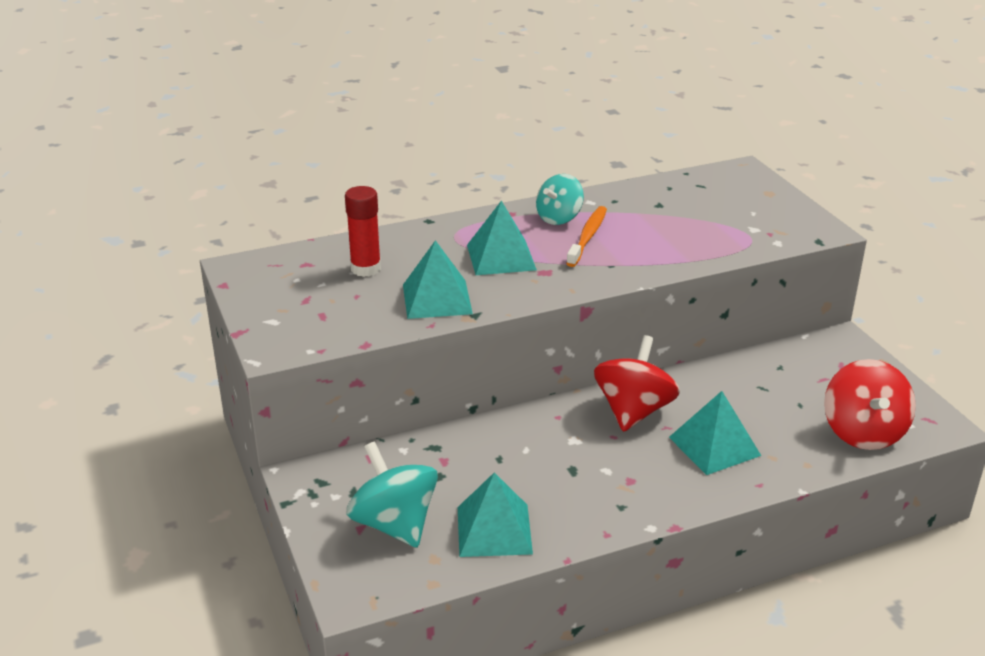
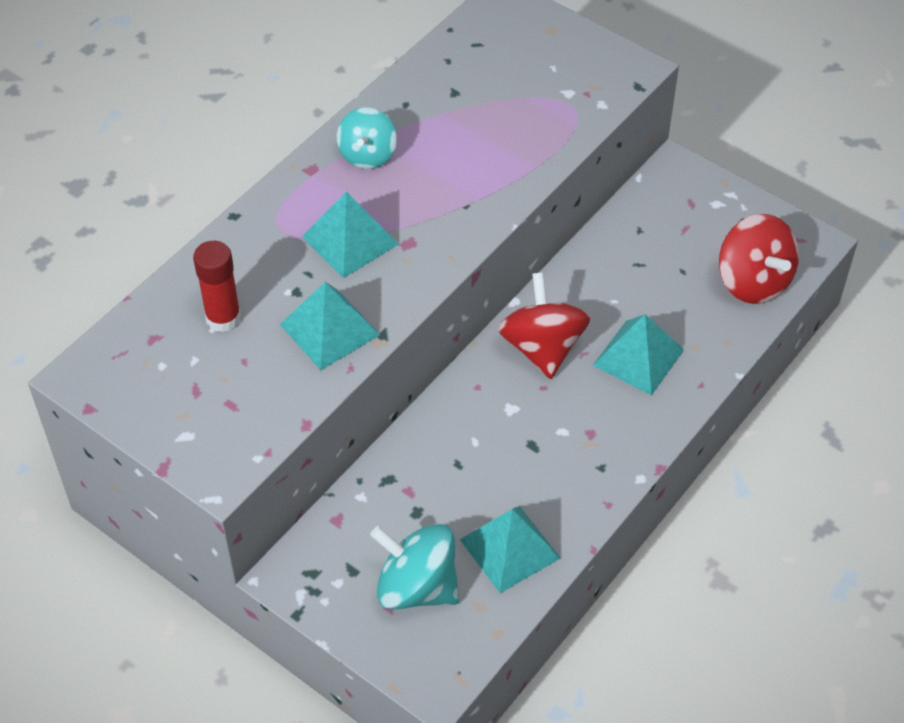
camera: 30 degrees left, 20 degrees up
(587, 237) = (416, 173): orange toothbrush -> none

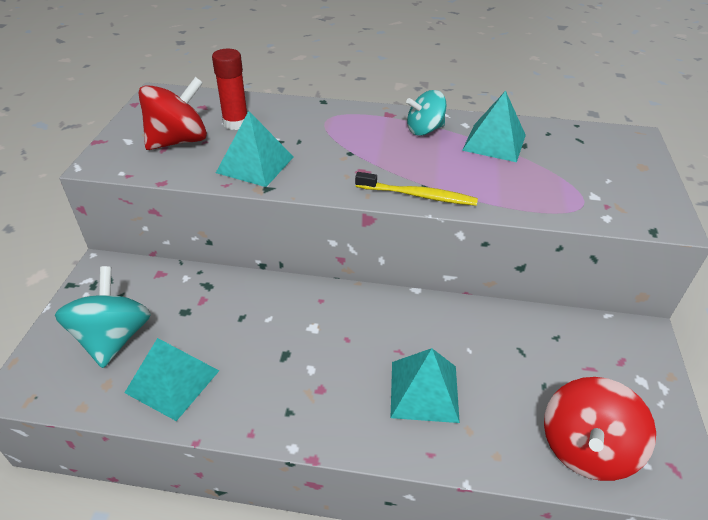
camera: 60 degrees right, 10 degrees down
(350, 240) = (342, 147): turquoise pyramid -> turquoise pyramid (494, 142)
(479, 219) = (417, 195): none -> yellow toothbrush
(542, 347) = (385, 323): red spinning top -> red spinning top (178, 141)

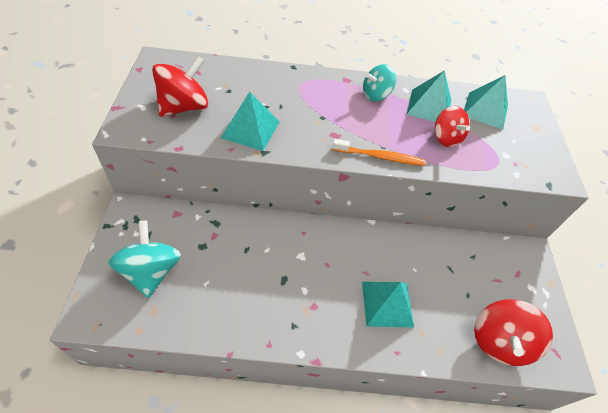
camera: 10 degrees left, 10 degrees up
(172, 381) = (203, 305): turquoise pyramid -> turquoise pyramid (485, 110)
(236, 123) = (227, 88): red glue stick -> none
(417, 195) = (379, 157): yellow toothbrush -> orange toothbrush
(512, 176) = (446, 138): none -> red spinning top

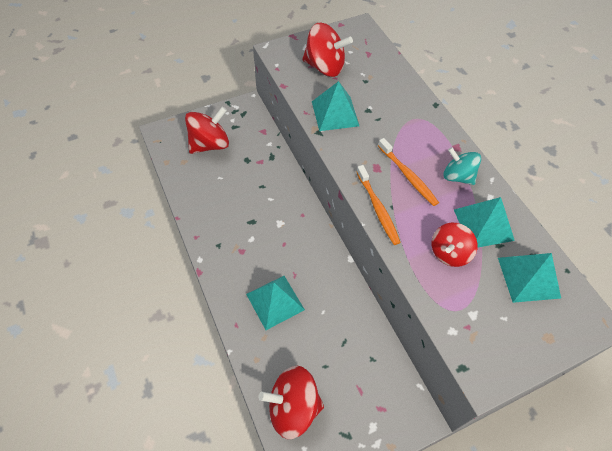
camera: 65 degrees right, 5 degrees up
(151, 271) = (209, 144): turquoise spinning top -> red spinning top
(357, 121) = (407, 176): none -> orange toothbrush

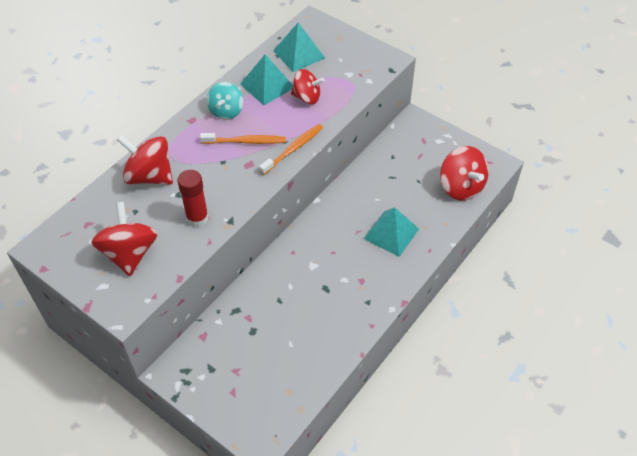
camera: 115 degrees left, 5 degrees down
(209, 144) = (251, 379): red spinning top -> red spinning top (150, 176)
(335, 113) = (197, 218): turquoise pyramid -> red glue stick
(407, 176) = (245, 141): orange toothbrush -> orange toothbrush turned 60 degrees clockwise

